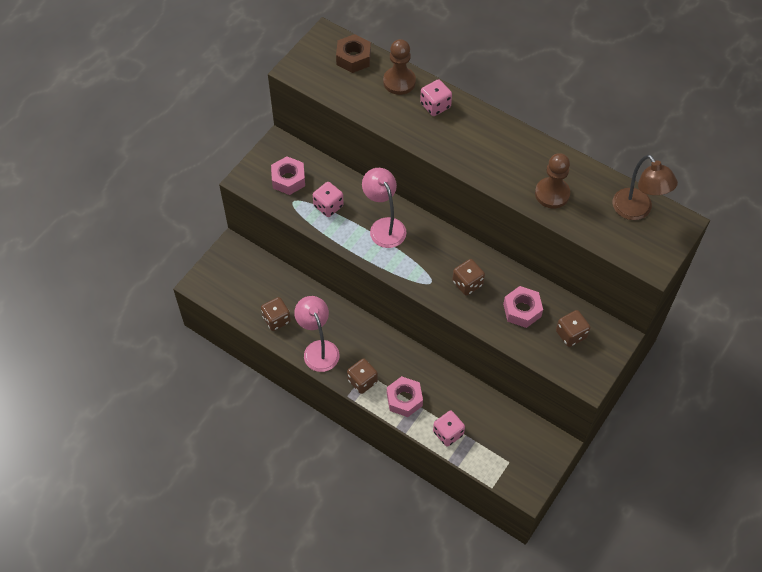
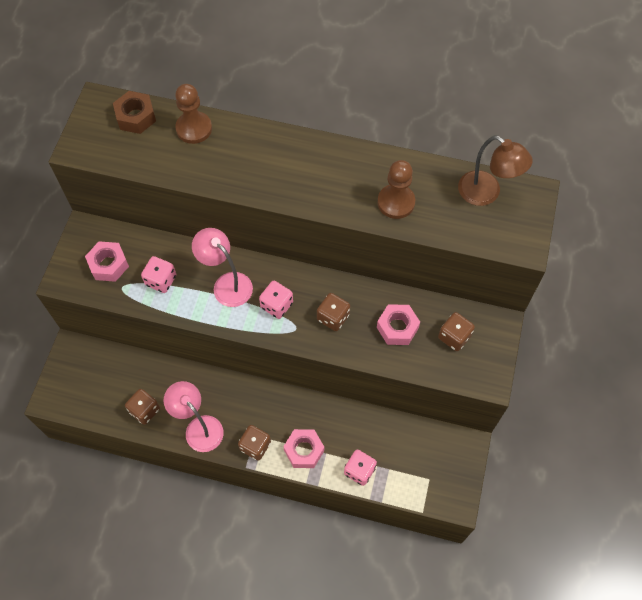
camera: 20 degrees left, 5 degrees up
(435, 105) = (241, 143): pink dice -> pink dice (276, 305)

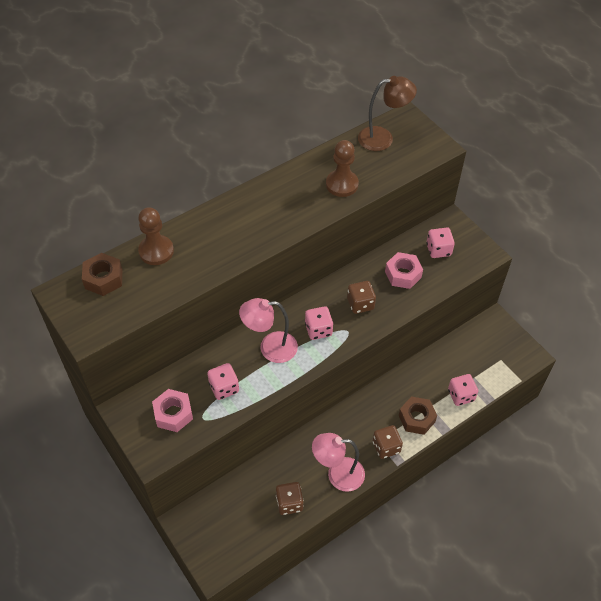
camera: 50 degrees left, 10 degrees down
(304, 450) = (416, 418): pink nut -> brown nut
(454, 337) = (438, 250): brown dice -> pink dice

